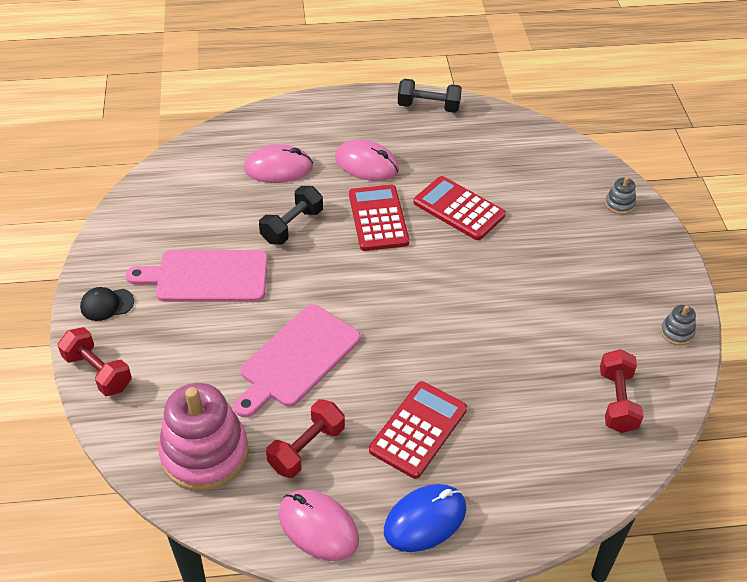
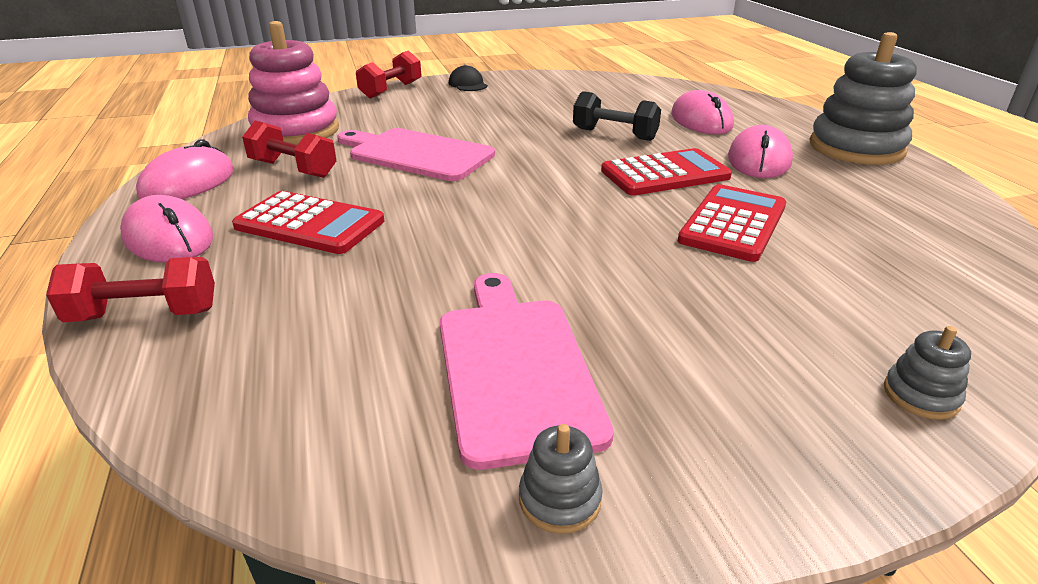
camera: 80 degrees right, 15 degrees down
(207, 277) = (517, 110): pink cutting board -> pink cutting board (514, 368)
(359, 111) = (856, 148): none -> grey stacking toy
(425, 520) = (169, 238): blue mouse -> pink mouse
(428, 107) = (933, 187): black dumbbell -> none
(617, 401) = (351, 402): red dumbbell -> red dumbbell (145, 314)

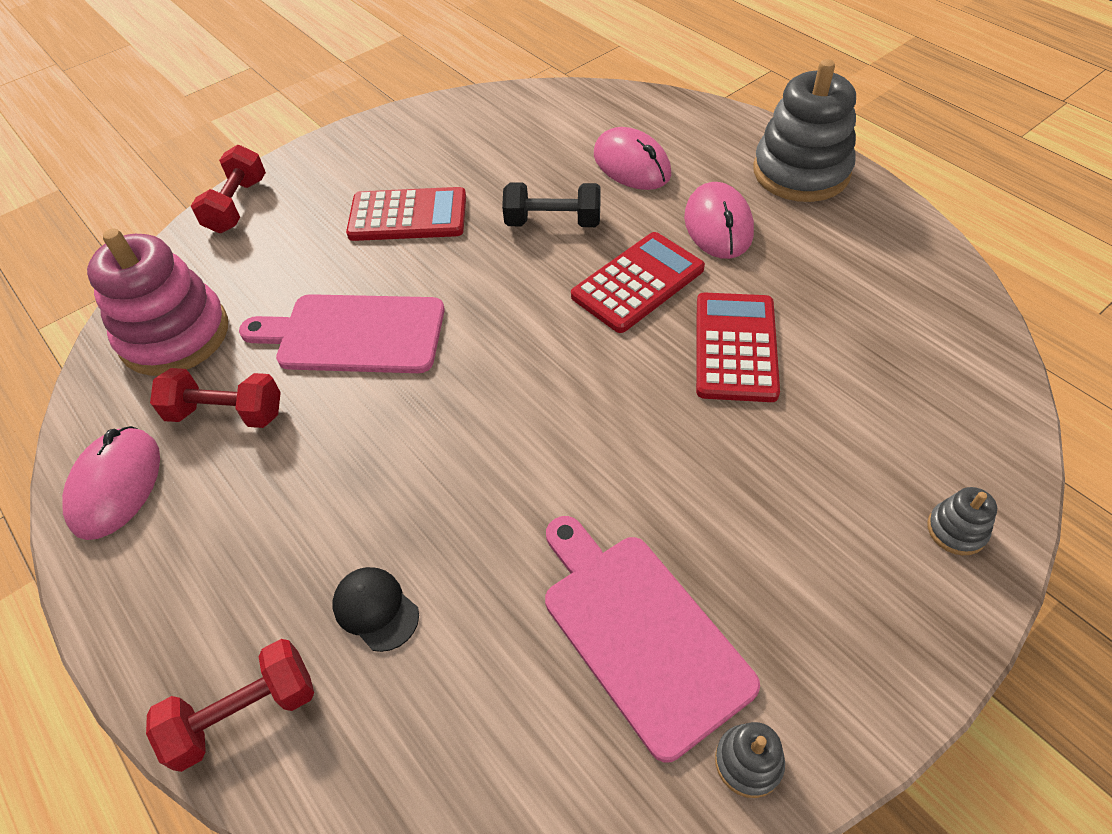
camera: 20 degrees left, 20 degrees up
(169, 238) = (172, 589): pink mouse -> none
(310, 224) = (316, 505): red calculator -> red calculator (408, 216)
(468, 84) = (327, 163): black cap -> black cap (375, 609)

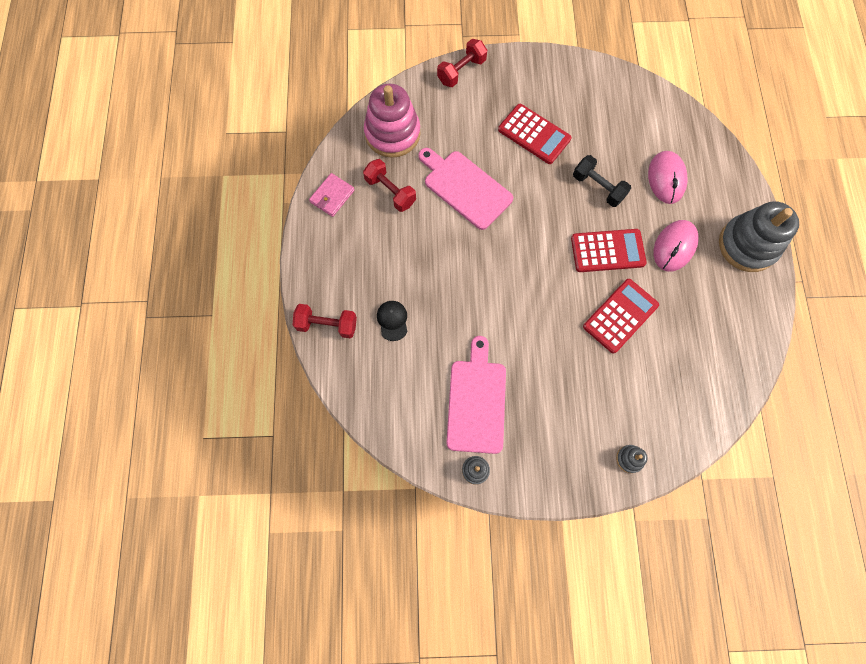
camera: 35 degrees right, 20 degrees up
(116, 485) = (332, 196): pink mouse -> pink wallet

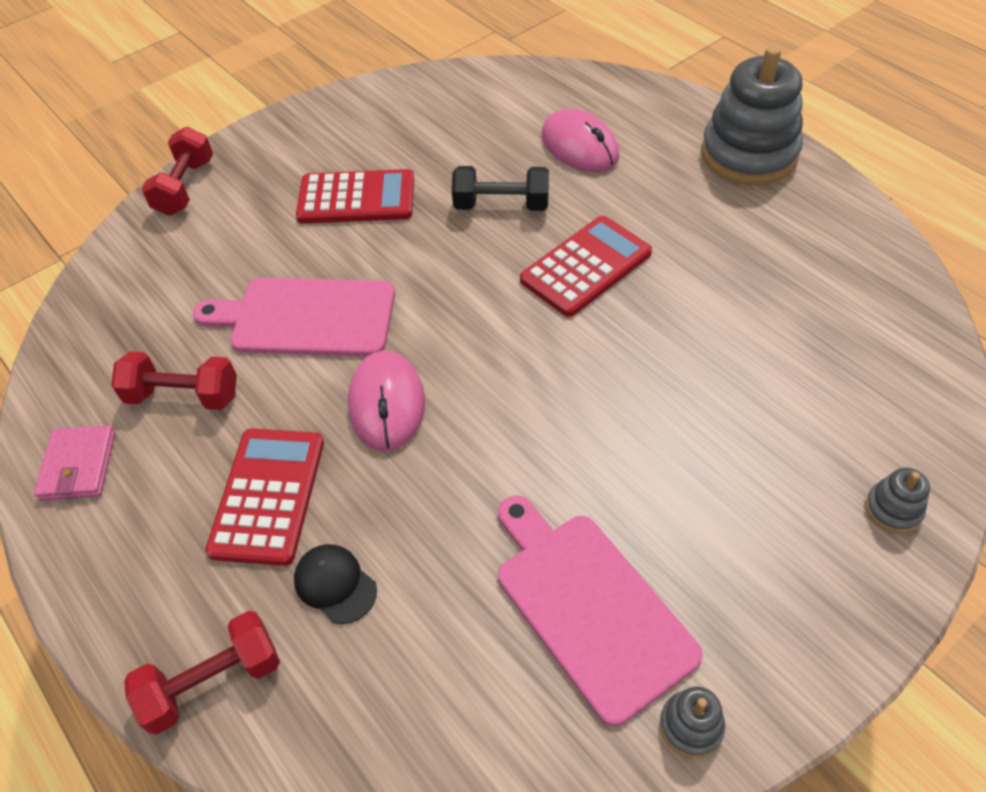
camera: 35 degrees left, 20 degrees down
(392, 133) = (129, 318): pink stacking toy -> none
(620, 316) = (682, 331): red calculator -> red calculator (268, 496)
(674, 246) = (666, 209): pink mouse -> pink mouse (387, 403)

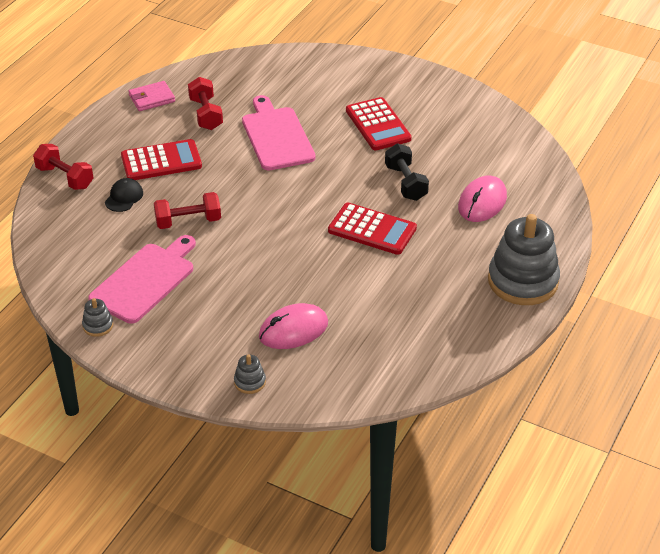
camera: 65 degrees right, 10 degrees down
(185, 187) = (349, 60): red dumbbell -> red dumbbell (188, 221)
(387, 403) = (233, 182): pink mouse -> pink mouse (293, 330)

